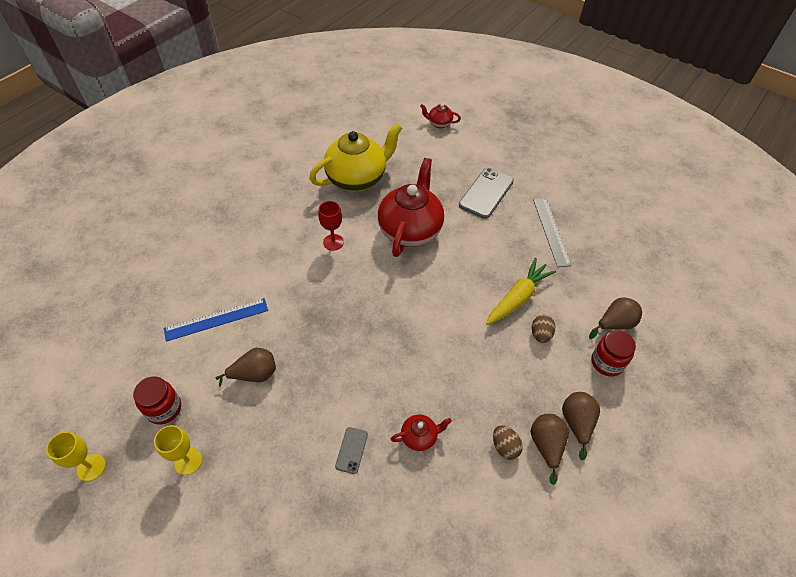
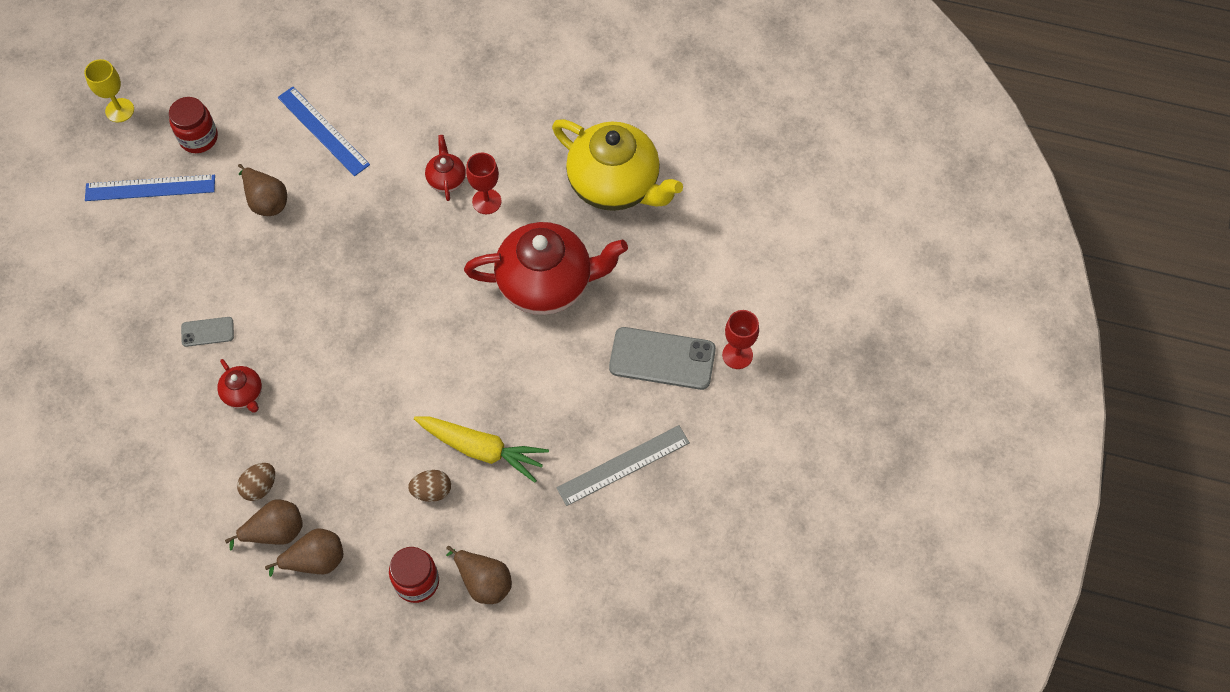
camera: 70 degrees right, 10 degrees up
(188, 461) = (150, 188): yellow goblet -> blue ruler
(439, 123) = (787, 250): red teapot -> red teapot (446, 179)
(496, 162) = (737, 355): none -> red goblet

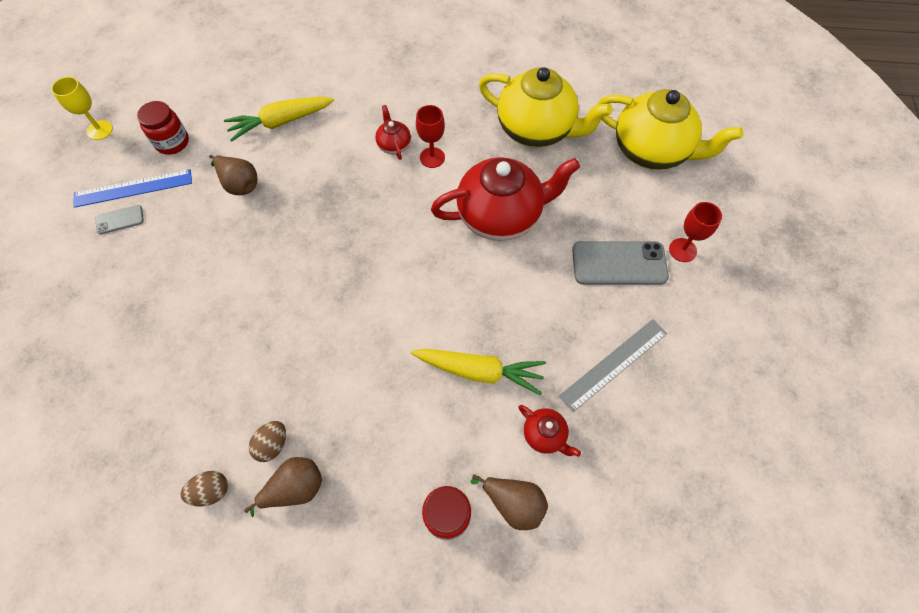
camera: 10 degrees left, 0 degrees up
(207, 332) = (201, 304): grey phone -> grey phone (120, 220)
(244, 394) = (243, 356): red teapot -> red teapot (545, 435)
(315, 560) = (341, 511): brown pear -> none
(323, 131) = (280, 122): blue ruler -> yellow carrot
(432, 491) = (441, 420): brown egg -> brown egg (211, 491)
(742, 232) = (652, 151): none -> yellow teapot

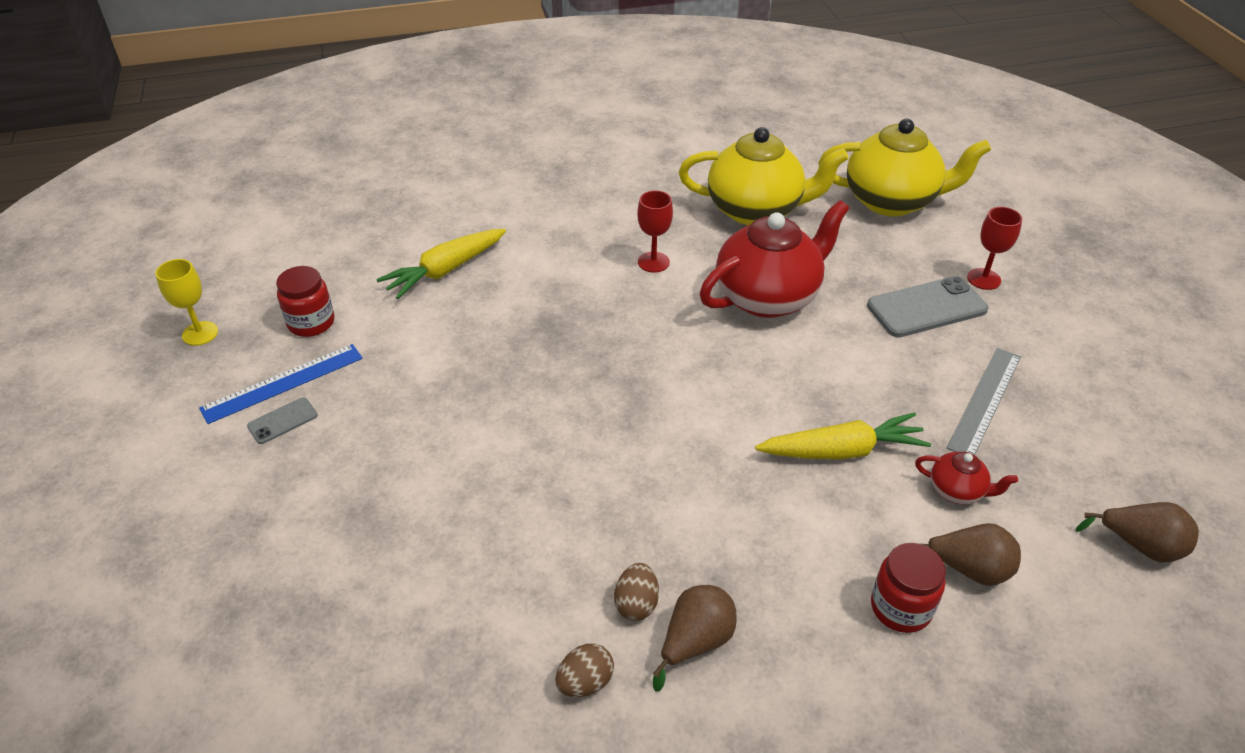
camera: 20 degrees left, 20 degrees down
(239, 184) = (428, 344): brown pear -> brown pear (1140, 546)
(394, 145) = (600, 261): red teapot -> none

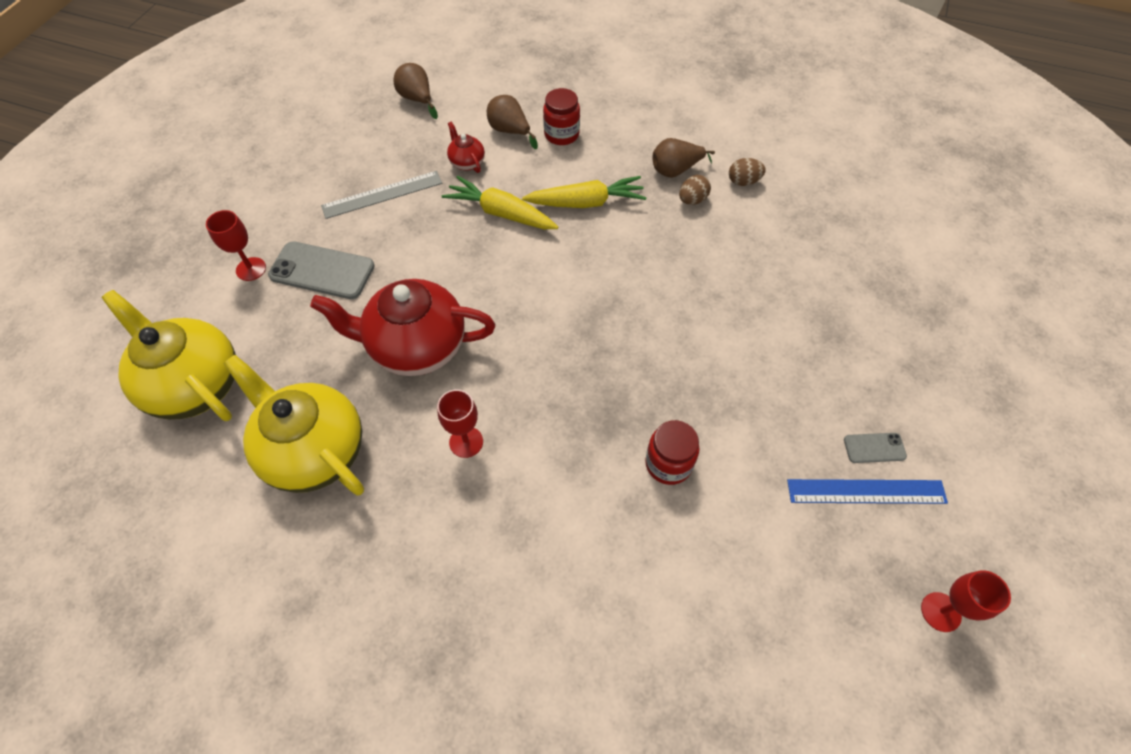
camera: 145 degrees left, 15 degrees up
(200, 333) = (940, 612): yellow goblet -> red goblet
(311, 323) = (822, 558): red jar -> red jar (668, 464)
(445, 271) = (662, 555): yellow carrot -> yellow carrot (586, 202)

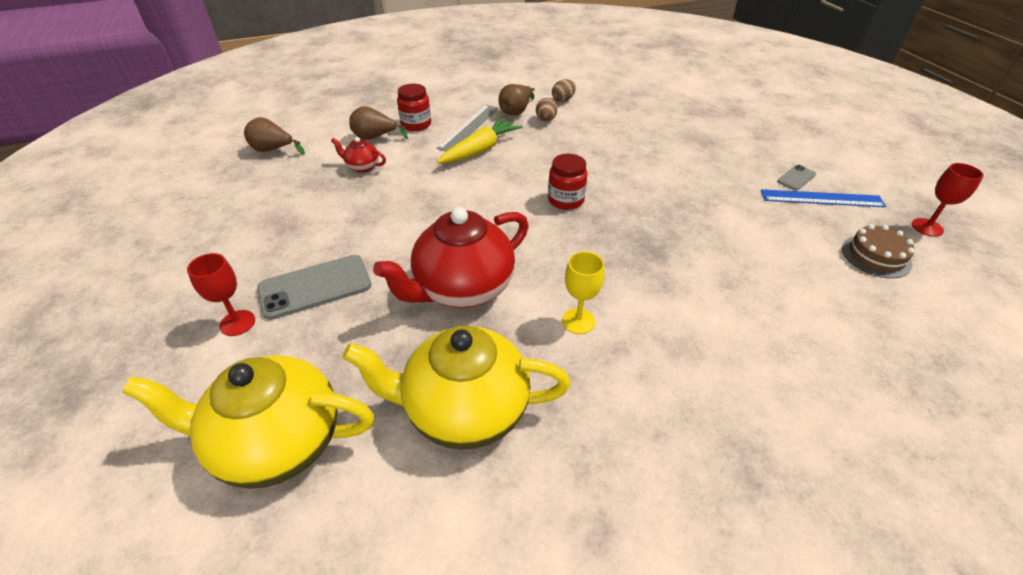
camera: 40 degrees left, 15 degrees down
(382, 194) = (312, 215): grey ruler -> grey ruler (469, 127)
(466, 442) = (578, 321): red goblet -> yellow goblet
(500, 213) = (426, 182): yellow carrot -> none
(668, 464) = (716, 249): red jar -> red jar (566, 200)
(824, 593) = (876, 256): none -> brown cake
(866, 491) = (821, 198): blue ruler -> blue ruler turned 45 degrees clockwise

